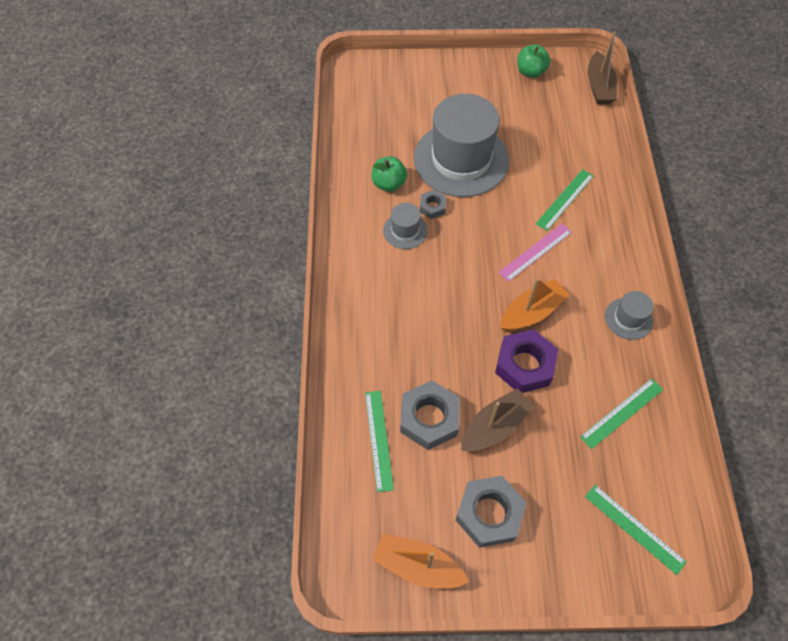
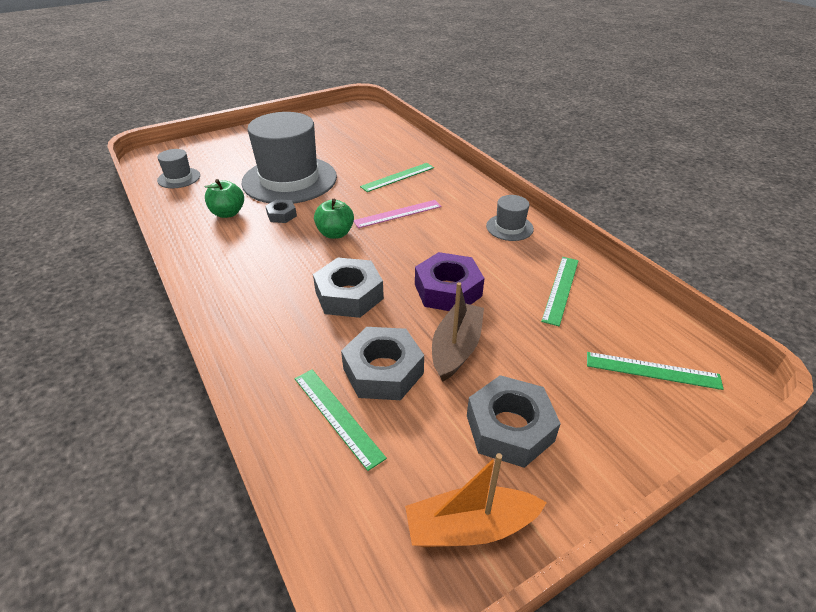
camera: 30 degrees left, 20 degrees down
(405, 230) = (263, 238): grey hat -> grey hat (179, 178)
(442, 331) = (349, 295): none -> grey nut
(530, 72) = (316, 121): green apple -> green apple (335, 233)
(531, 312) = (425, 252): orange boat -> none
(535, 252) = (398, 214): pink ruler -> pink ruler turned 45 degrees clockwise
(565, 199) = (398, 177): green ruler -> green ruler turned 45 degrees clockwise
(599, 86) = (376, 115): brown boat -> none

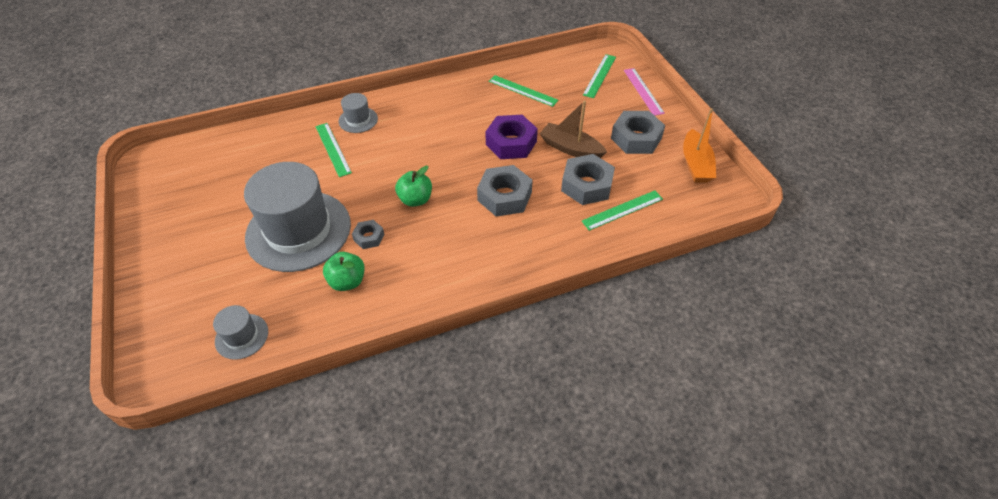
camera: 80 degrees left, 10 degrees up
(398, 214) = (398, 156): pink ruler -> pink ruler (643, 91)
(509, 227) = (443, 97): grey hat -> grey hat (358, 120)

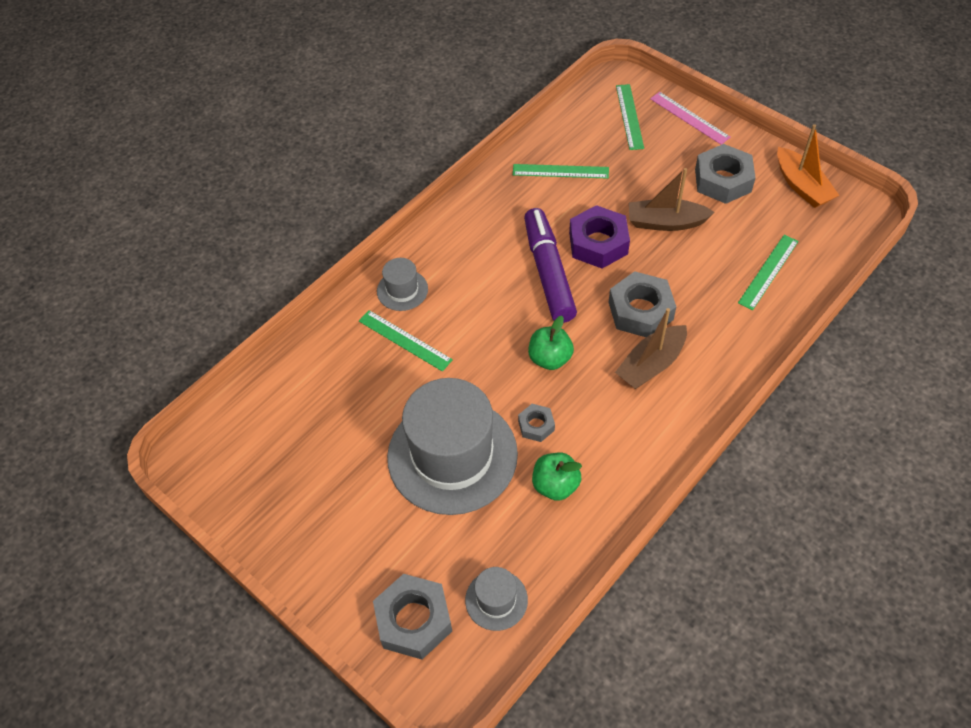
camera: 25 degrees left, 5 degrees up
(461, 147) = (548, 272): none -> purple marker
(482, 234) = (651, 364): none -> brown boat
(586, 185) = (713, 259): grey nut -> grey nut (414, 620)

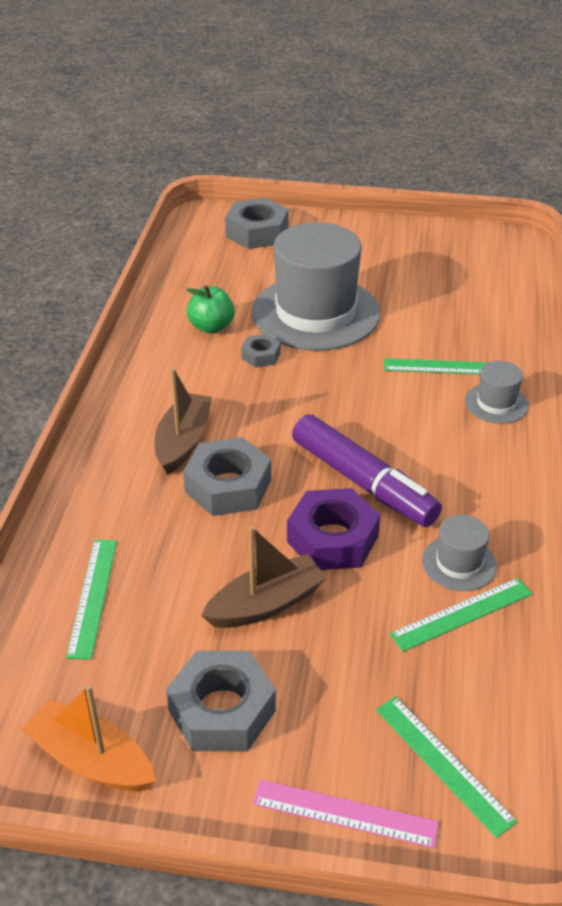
camera: 145 degrees right, 15 degrees down
(496, 600) = (206, 258): grey hat -> grey hat (459, 563)
(550, 358) = (291, 407): green apple -> none

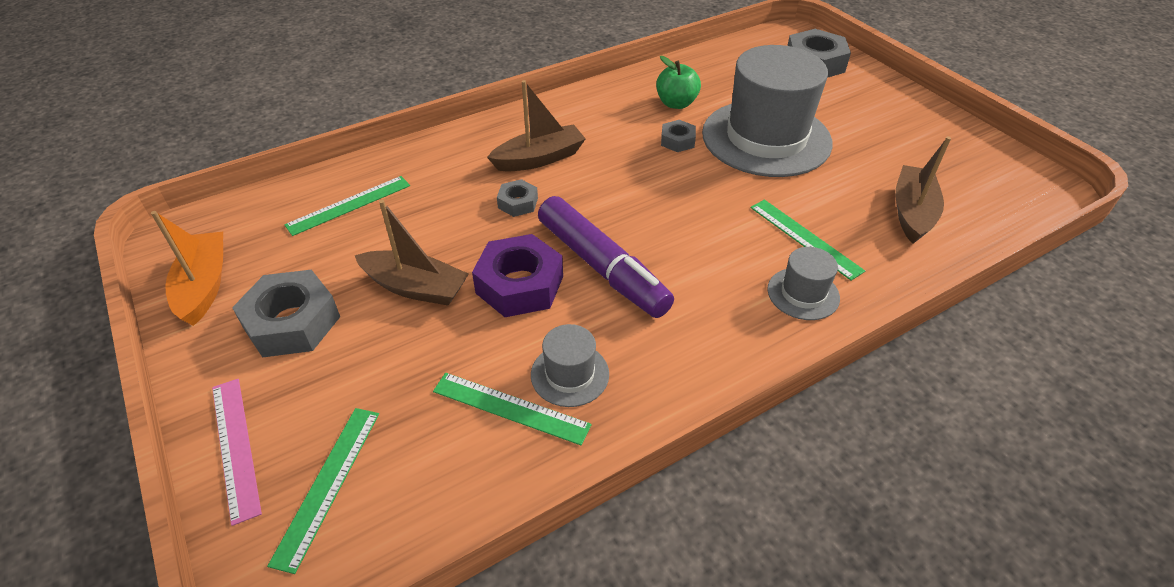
camera: 50 degrees right, 5 degrees up
(228, 486) = (518, 203): grey nut -> grey nut, size x0.53
(363, 482) = (602, 267): purple marker -> purple marker turned 45 degrees counterclockwise
(473, 306) = (912, 212): none -> brown boat

